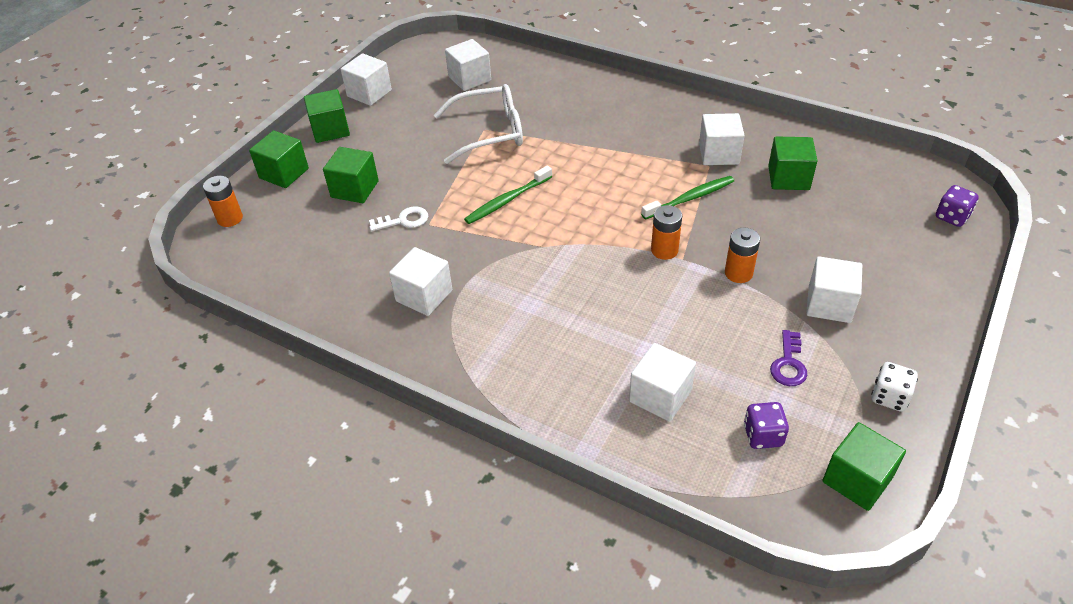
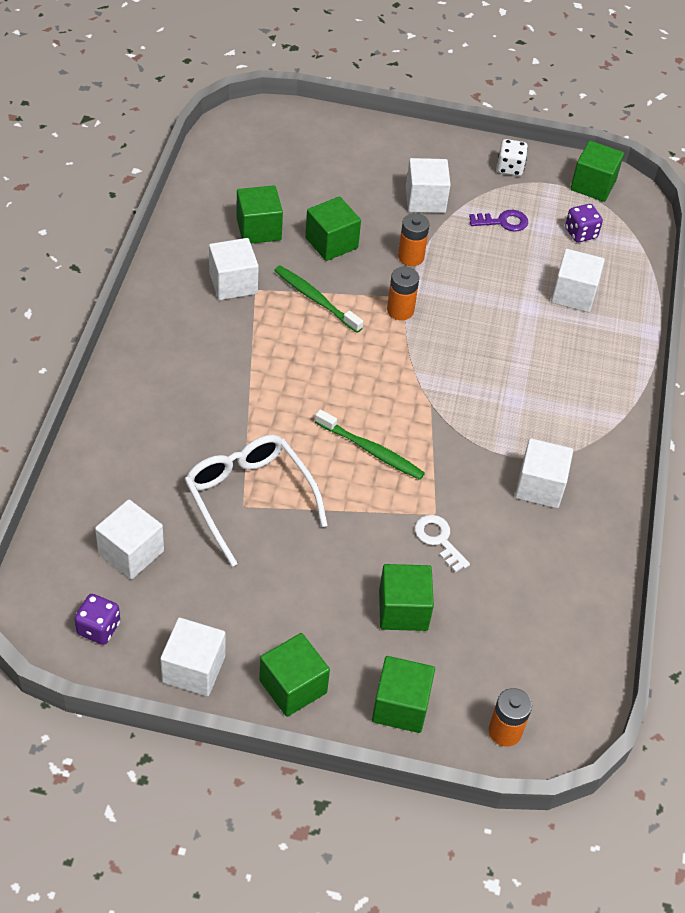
camera: 115 degrees left, 5 degrees up
(765, 221) = (331, 243): none -> green cube
(952, 217) = (282, 125): purple dice -> purple dice (98, 628)

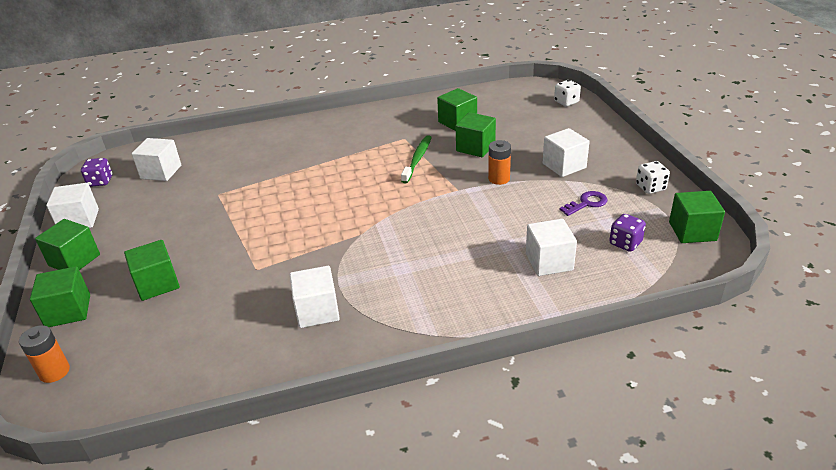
camera: 70 degrees right, 15 degrees down
(233, 283) = (401, 130): white cube -> none
(249, 498) = (225, 193): white glasses -> none
(295, 125) = (566, 102): none -> white dice
(371, 450) = (298, 223): green toothbrush -> none
(400, 310) = (441, 192): orange battery -> none
(438, 540) = (231, 278): white key -> none
(503, 222) = (586, 203): purple key -> purple key turned 90 degrees counterclockwise

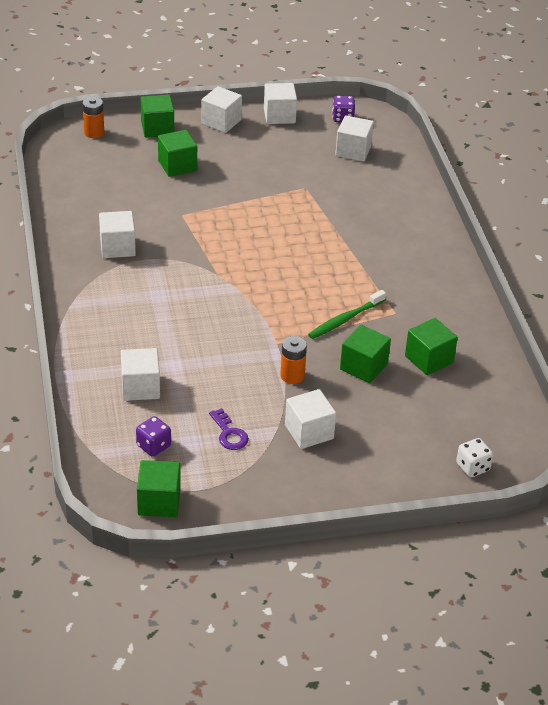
camera: 90 degrees right, 5 degrees up
(74, 260) = (221, 122): green cube -> white cube
(417, 159) = (345, 319): green toothbrush -> green toothbrush turned 120 degrees clockwise
(650, 187) = (248, 492): white dice -> none

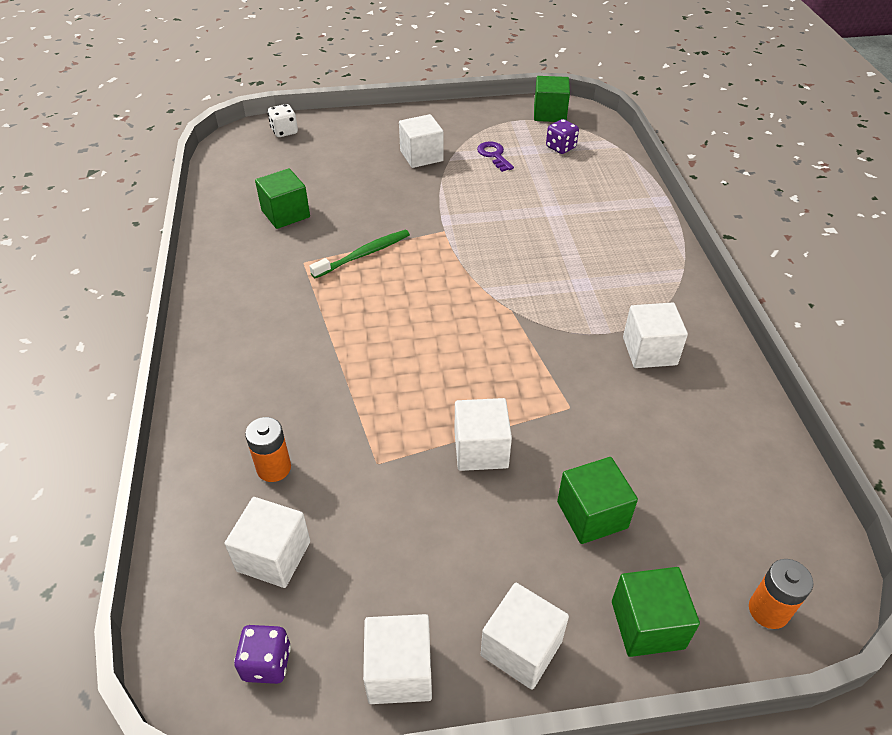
camera: 175 degrees left, 5 degrees up
(140, 387) = (582, 191): white cube -> white cube (481, 449)
(292, 376) = (431, 200): orange battery -> orange battery (274, 468)
(363, 367) = (356, 207): green cube -> none

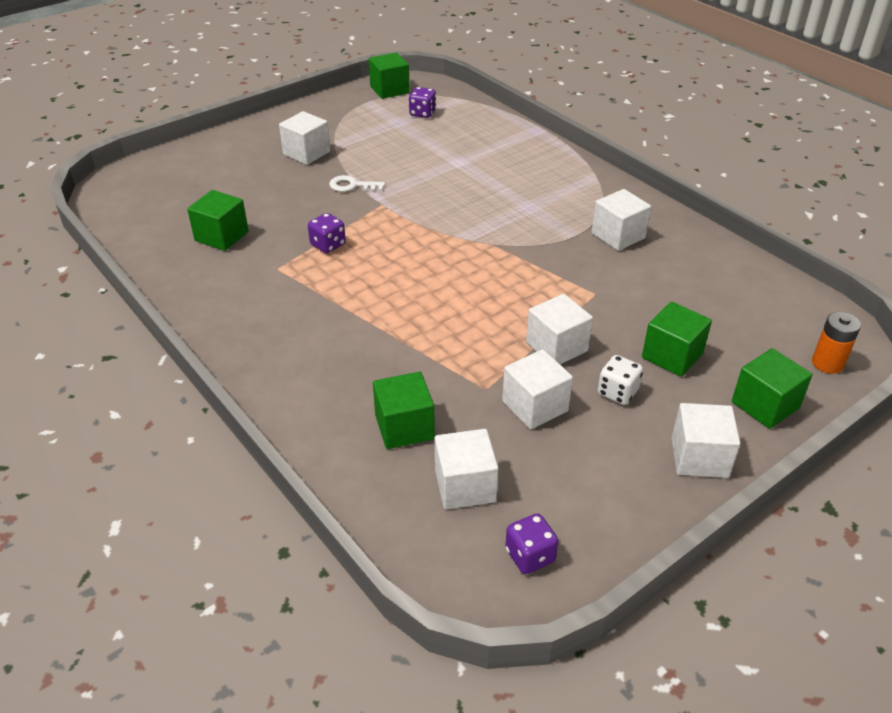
camera: 30 degrees left, 5 degrees down
(274, 468) = (404, 427): orange battery -> green cube
(284, 131) = (151, 170): white dice -> white dice (617, 392)
(363, 255) = (328, 245): green toothbrush -> purple dice
(399, 671) = (631, 512): white cube -> white cube (535, 406)
(434, 202) = (352, 186): none -> white key
(494, 155) = (371, 135): purple key -> none

